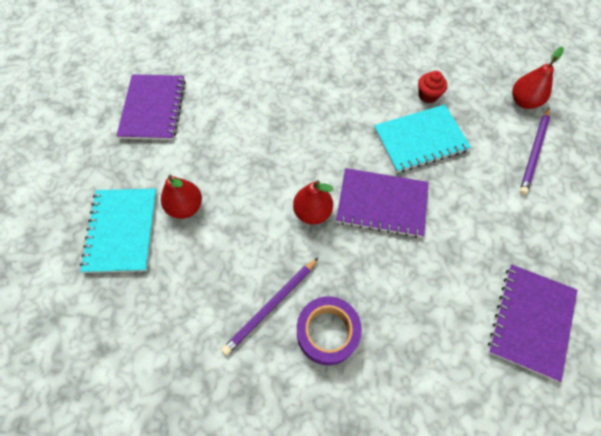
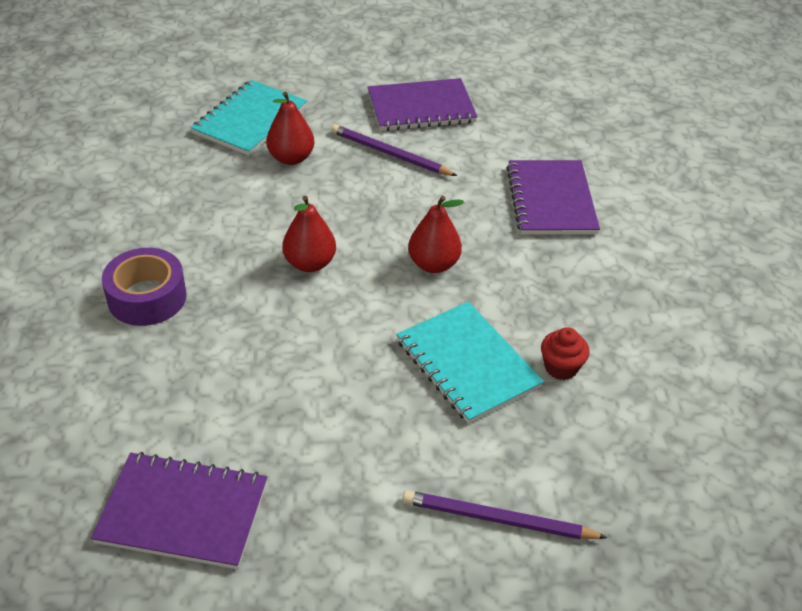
camera: 75 degrees right, 20 degrees down
(122, 231) = (250, 120): turquoise notebook -> turquoise notebook turned 45 degrees counterclockwise
(271, 306) = (176, 246): purple pencil -> purple pencil (390, 154)
(381, 204) = (340, 330): purple notebook -> purple notebook (551, 200)
(524, 101) = (608, 504): red pear -> red pear (433, 264)

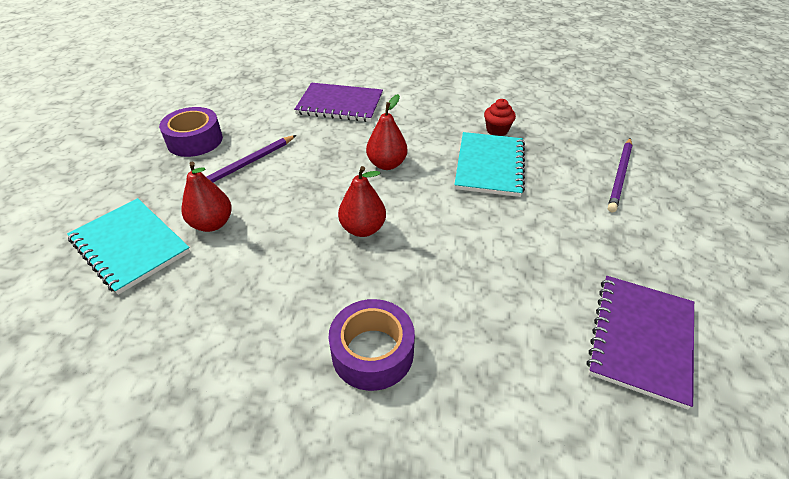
camera: 75 degrees left, 0 degrees up
(421, 108) = (195, 140): purple notebook -> purple tape
(467, 364) = (490, 166): turquoise notebook -> turquoise notebook turned 60 degrees counterclockwise

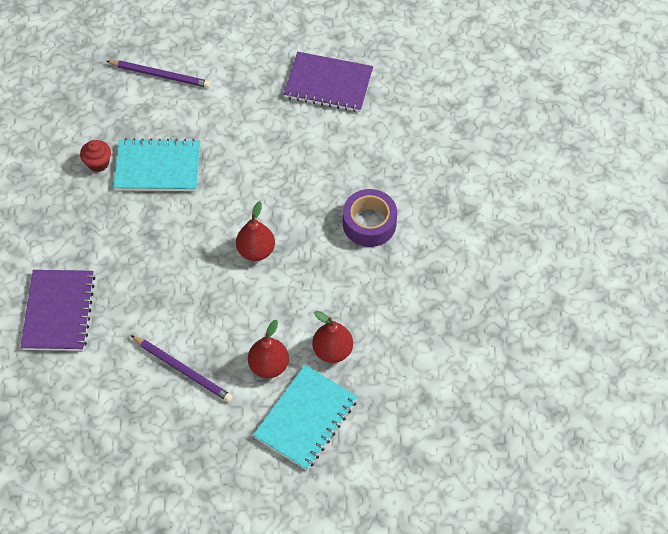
camera: 100 degrees left, 15 degrees up
(195, 140) = (145, 435): purple tape -> none
(387, 164) = (165, 248): red pear -> red pear (332, 350)

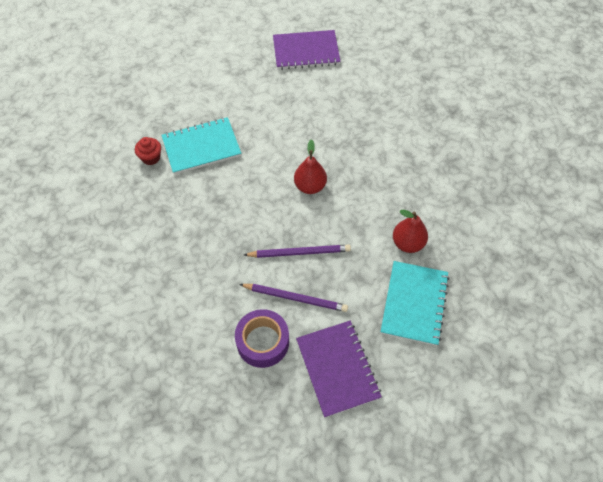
camera: 20 degrees left, 0 degrees up
(59, 311) = (168, 285): purple notebook -> purple notebook (337, 368)
(160, 75) = (172, 80): purple pencil -> purple pencil (299, 252)
(269, 365) = (364, 271): red pear -> none
(369, 223) = (387, 140): purple tape -> purple tape (262, 342)

